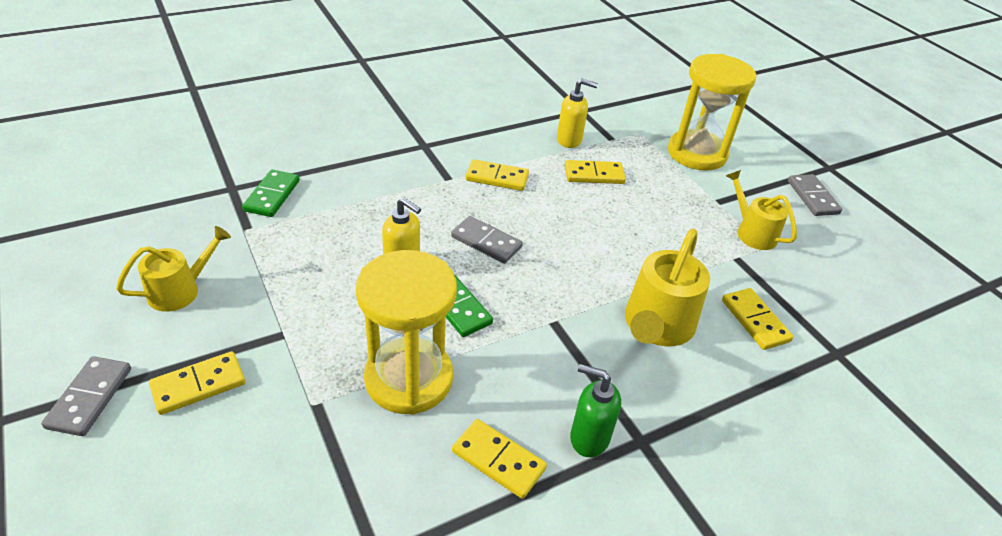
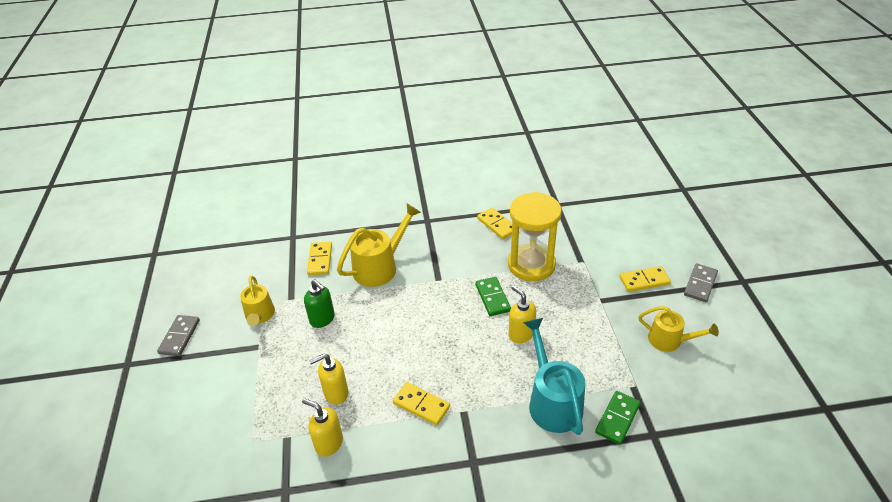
camera: 155 degrees left, 0 degrees up
(181, 290) = (670, 341): yellow watering can -> yellow watering can turned 135 degrees counterclockwise
(350, 200) = (552, 401): none -> turquoise watering can
(486, 242) = (456, 341): grey domino -> none
(589, 438) = (451, 225): green soap dispenser -> green soap dispenser (322, 319)
(594, 174) = (335, 393): yellow domino -> yellow soap dispenser
(696, 153) = (224, 402): yellow hourglass -> none

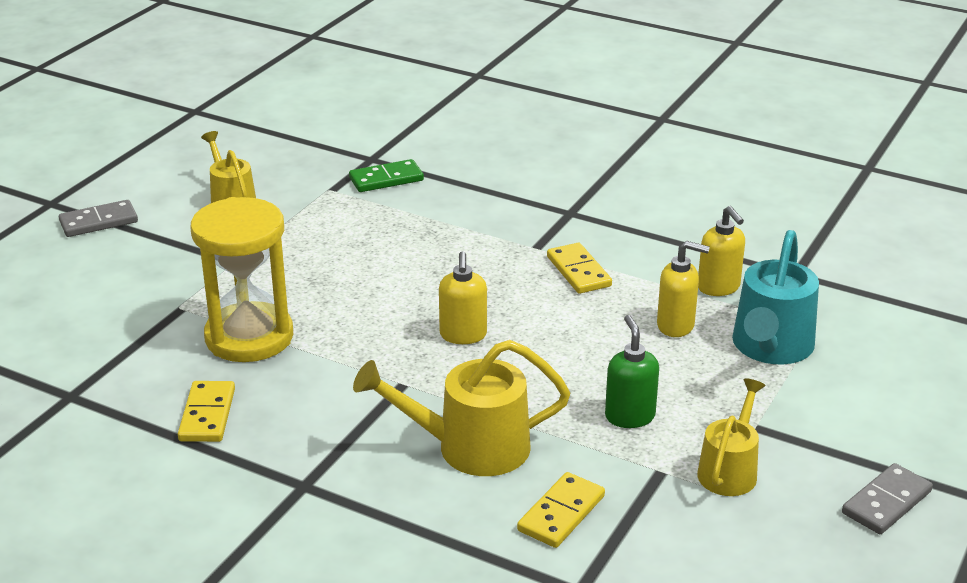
camera: 145 degrees left, 10 degrees down
(492, 298) = (359, 326): green domino -> none
(521, 334) = (380, 276): yellow soap dispenser -> yellow soap dispenser (463, 335)
(552, 401) = (430, 215): turquoise watering can -> turquoise watering can (770, 348)
(644, 280) = (149, 254): yellow domino -> none

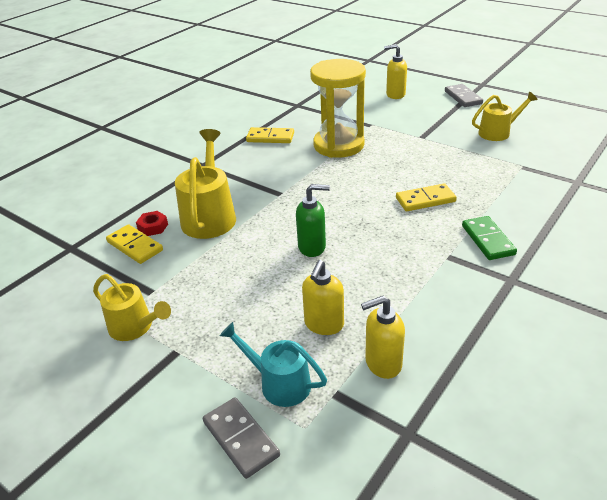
camera: 100 degrees right, 5 degrees up
(386, 179) = (545, 188): green domino -> green domino (488, 240)
(463, 335) = (328, 217): yellow soap dispenser -> yellow soap dispenser (395, 95)
(507, 505) = (153, 227): none -> red nut
(578, 271) = (410, 276): yellow domino -> yellow domino (425, 200)
(629, 416) = (214, 284): green soap dispenser -> green soap dispenser (312, 247)
(770, 348) = (278, 383): turquoise watering can -> turquoise watering can, size x0.64
(886, 502) = (52, 415): grey domino -> grey domino (241, 438)

